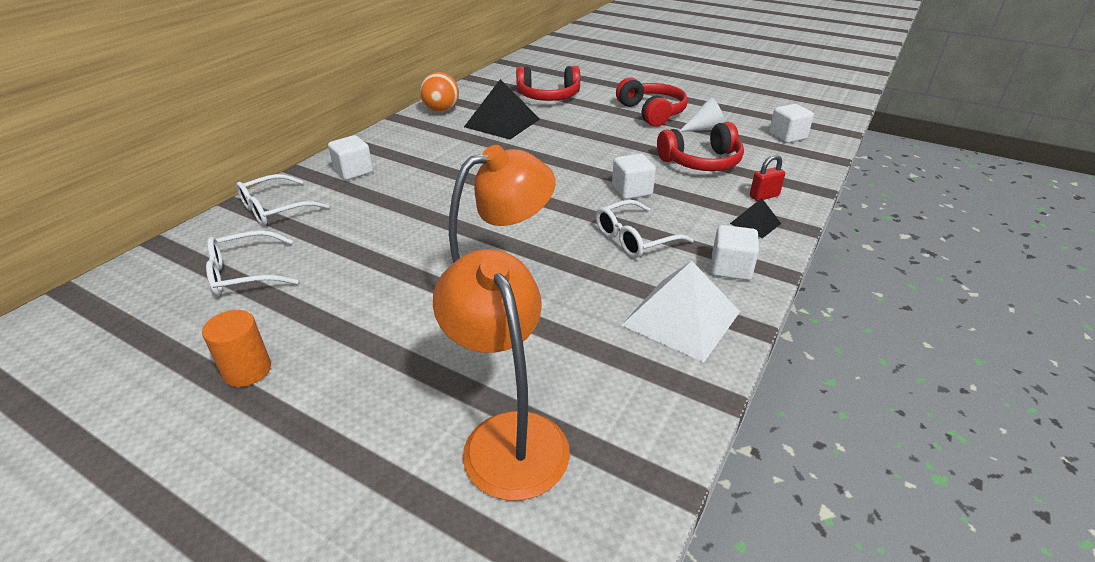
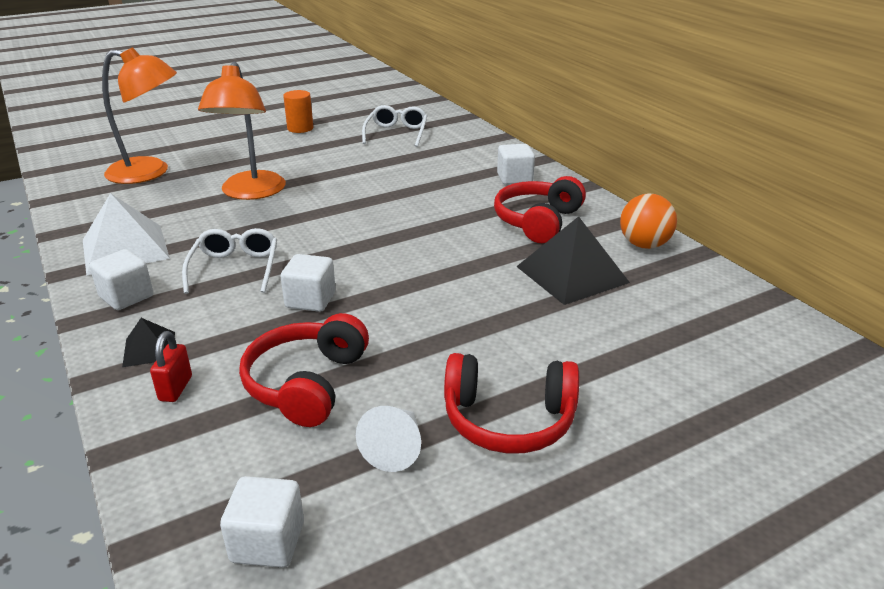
camera: 120 degrees right, 5 degrees down
(275, 209) = (475, 147): white glasses -> none
(548, 96) = (650, 339): red headphones -> red headphones (537, 221)

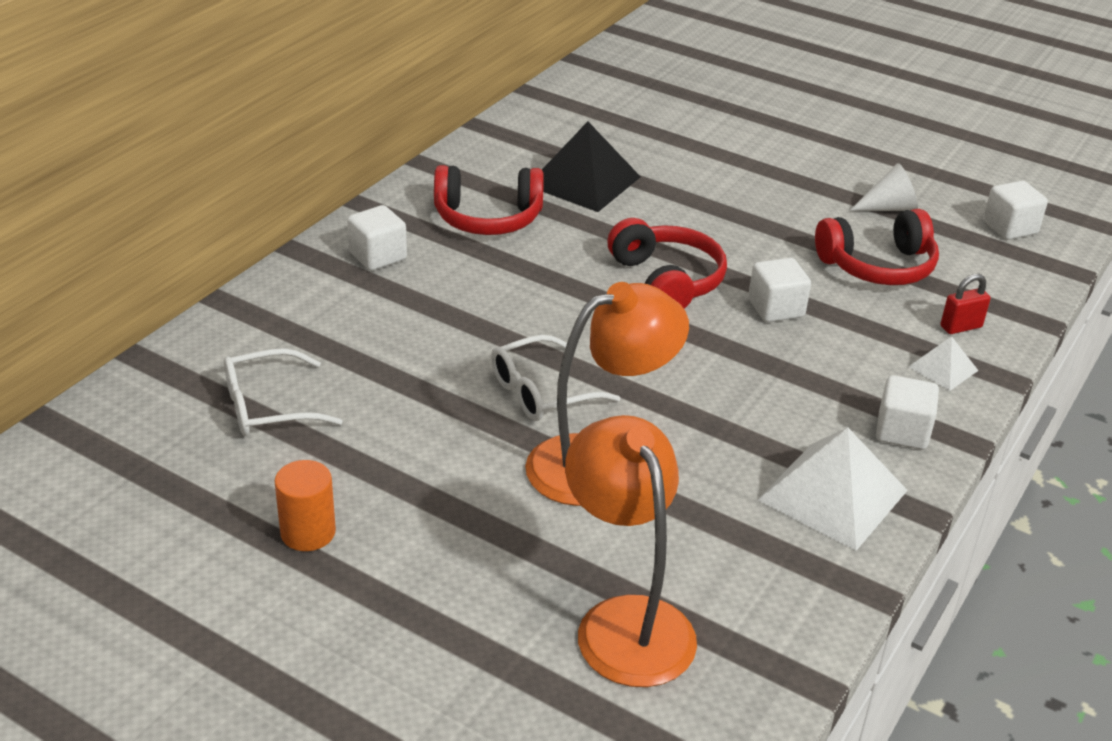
camera: 120 degrees left, 5 degrees up
(149, 349) = (943, 368): black pyramid -> white pyramid
(235, 268) = (778, 382): white glasses -> white glasses (542, 391)
(508, 420) = (810, 173): red headphones -> red headphones (667, 281)
(644, 245) = (489, 153): orange ball -> none

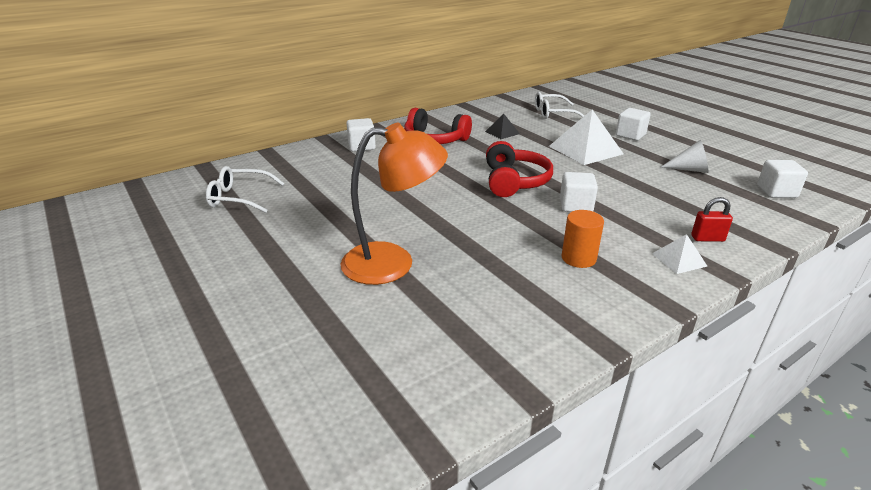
camera: 25 degrees right, 5 degrees down
(308, 532) = (193, 259): orange cylinder -> orange cylinder (578, 258)
(542, 391) = (392, 219): white glasses -> white glasses (553, 113)
(584, 181) = (502, 132): black pyramid -> black pyramid, size x0.51
(625, 621) = (326, 361): orange lamp -> none
(832, 495) = (541, 318): white pyramid -> white pyramid (585, 150)
(878, 266) = (663, 196): red headphones -> none
(902, 432) = (622, 291): white cube -> white cube (630, 135)

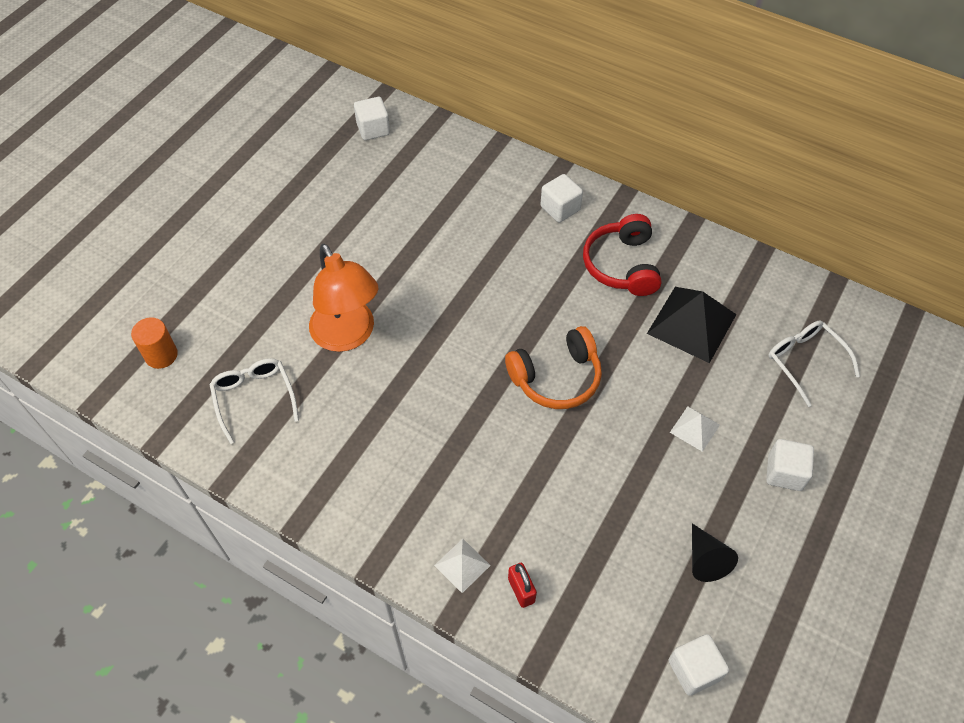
camera: 65 degrees right, 25 degrees up
(240, 198) = (397, 176): white glasses -> white glasses (254, 398)
(502, 132) = (692, 324): black pyramid -> black pyramid, size x1.96
(514, 181) = (556, 378): red headphones -> orange headphones
(576, 206) = (530, 450): white cube -> white cube (373, 129)
(578, 258) = (422, 475): orange cylinder -> orange cylinder (161, 355)
(585, 150) = (694, 428): white pyramid -> white pyramid, size x0.51
(689, 169) = (705, 559): white cone -> black cone

